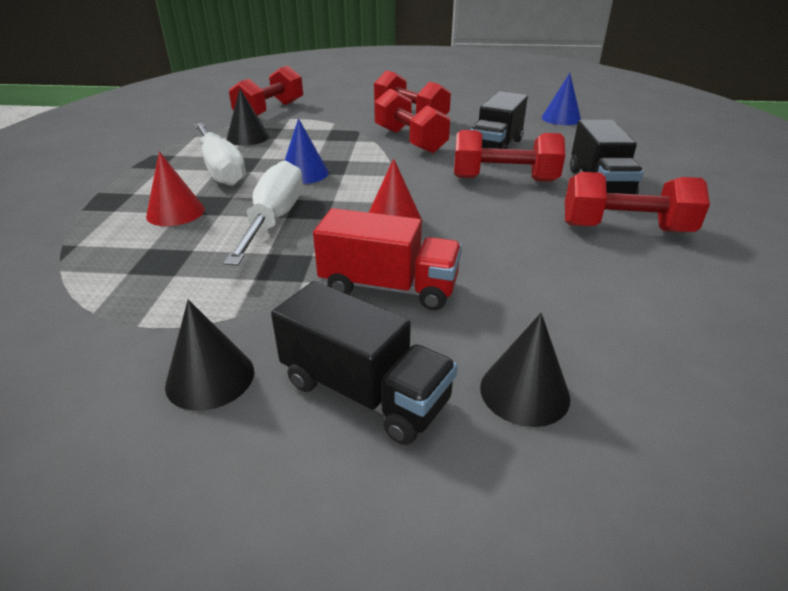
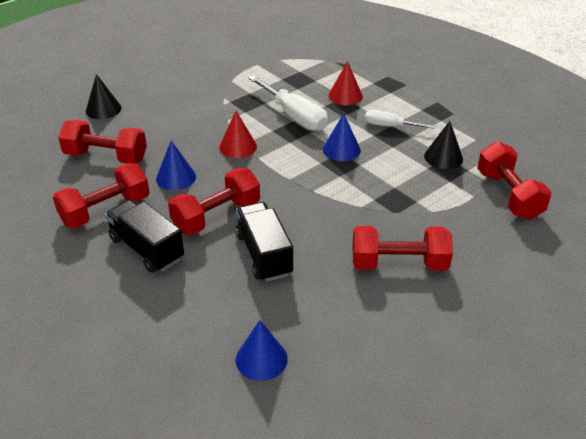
camera: 135 degrees right, 5 degrees up
(210, 378) = (206, 67): black cone -> none
(221, 169) = (390, 126): white screwdriver -> white screwdriver, size x0.60
(364, 392) = (155, 86): black truck -> none
(389, 287) = (192, 116): red truck -> none
(410, 140) = (338, 223): red dumbbell -> red dumbbell (106, 157)
(508, 223) = (176, 177): none -> blue cone

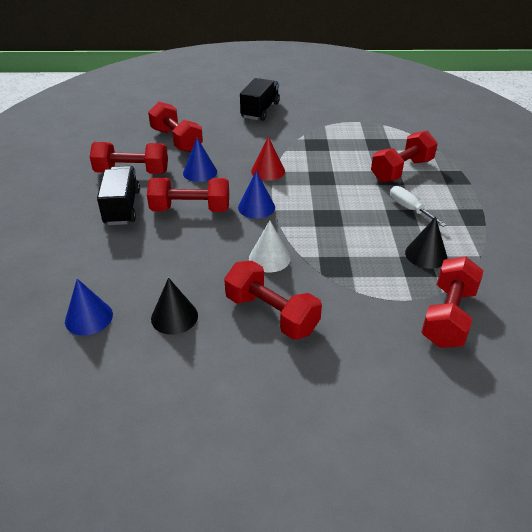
camera: 40 degrees right, 0 degrees up
(103, 109) = (214, 111): black cone -> black cone (174, 317)
(264, 254) = (185, 251): black truck -> black truck (260, 110)
(295, 116) = (338, 168): white screwdriver -> none
(340, 222) = (269, 258): none -> white cone
(341, 150) = (343, 208): blue cone -> blue cone (256, 207)
(345, 96) = (401, 170): red cone -> red dumbbell

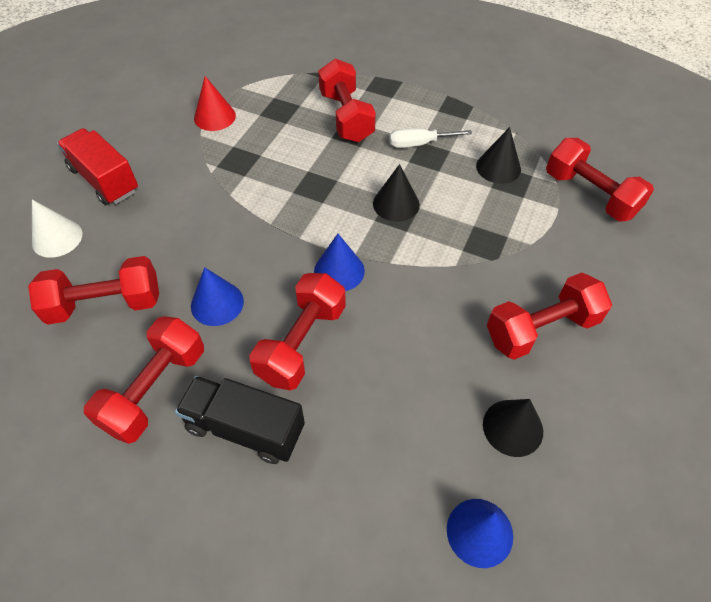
camera: 65 degrees left, 15 degrees up
(260, 110) = (104, 180): black truck -> red truck
(268, 171) = (266, 230): red cone -> red cone (214, 117)
(269, 258) = (446, 295): white cone -> white cone (57, 238)
(337, 214) = (396, 204): none -> black cone

